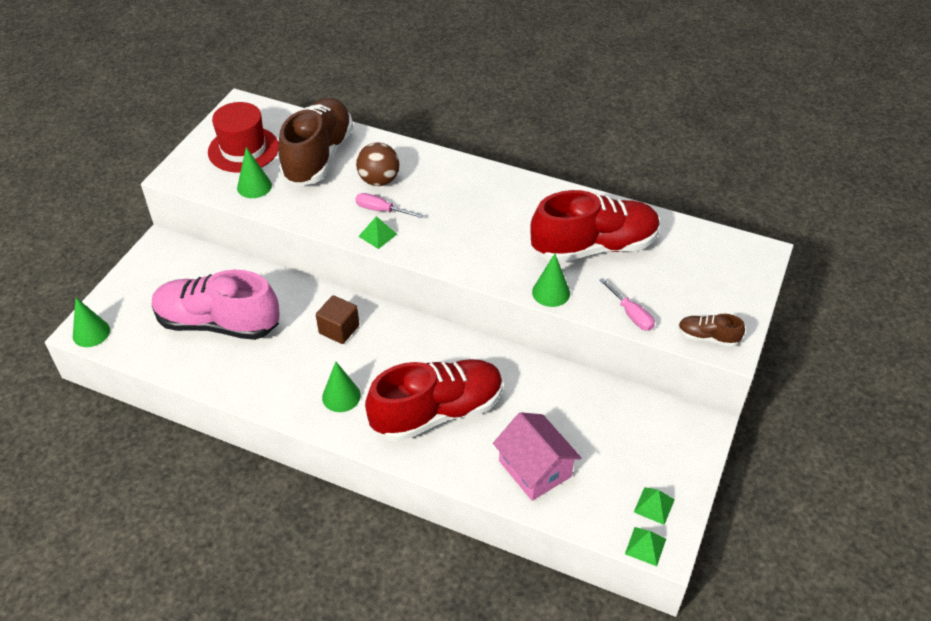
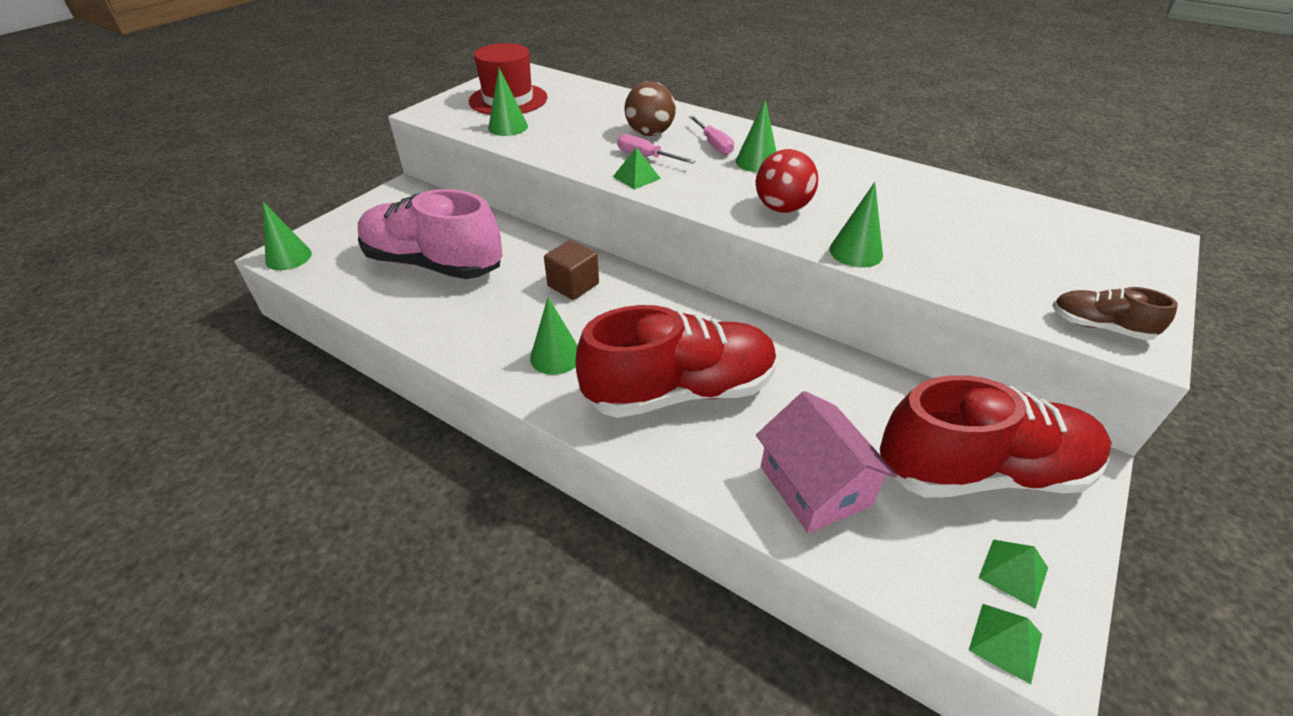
camera: 10 degrees right, 5 degrees down
(318, 156) = (587, 110): brown shoe -> none
(472, 205) = (757, 162): none -> green cone
(495, 255) = (782, 208): none -> red ball
(594, 247) = (914, 212): red shoe -> red shoe (981, 471)
(631, 314) = (974, 287): pink screwdriver -> pink screwdriver (713, 144)

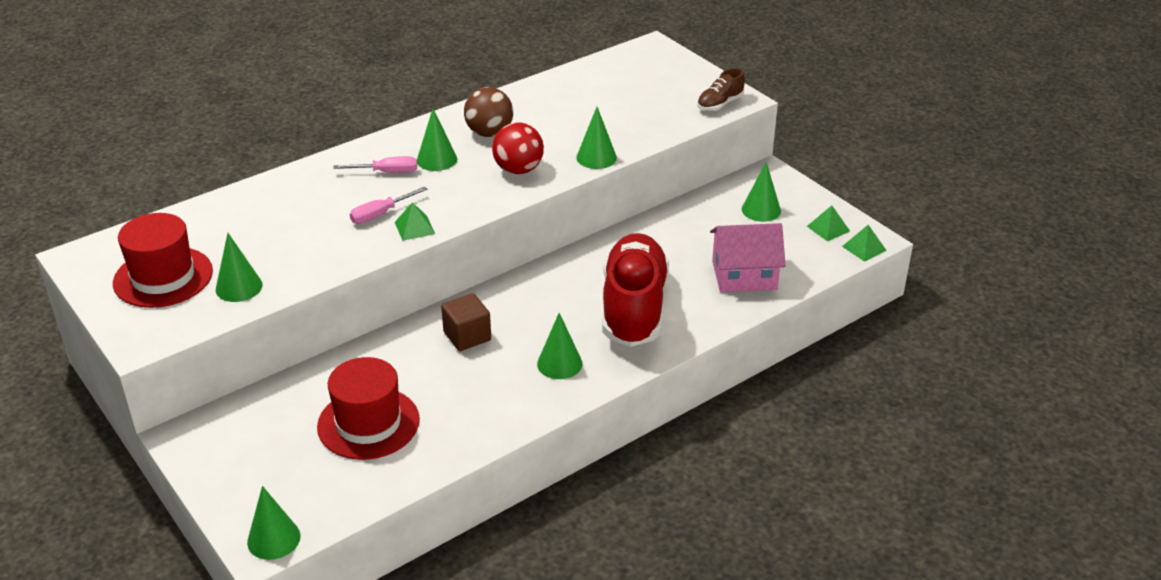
camera: 70 degrees left, 5 degrees down
(433, 264) = (368, 423): pink shoe -> red hat
(650, 133) = (334, 201): brown ball -> brown ball (489, 133)
(981, 471) = (761, 210): red shoe -> green cone

